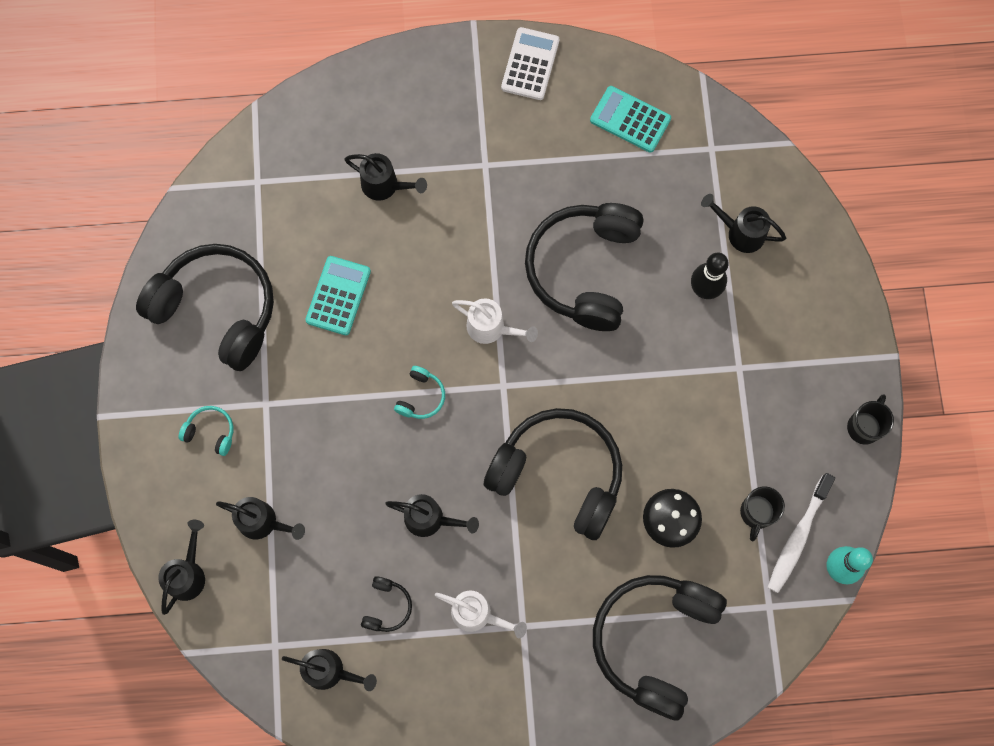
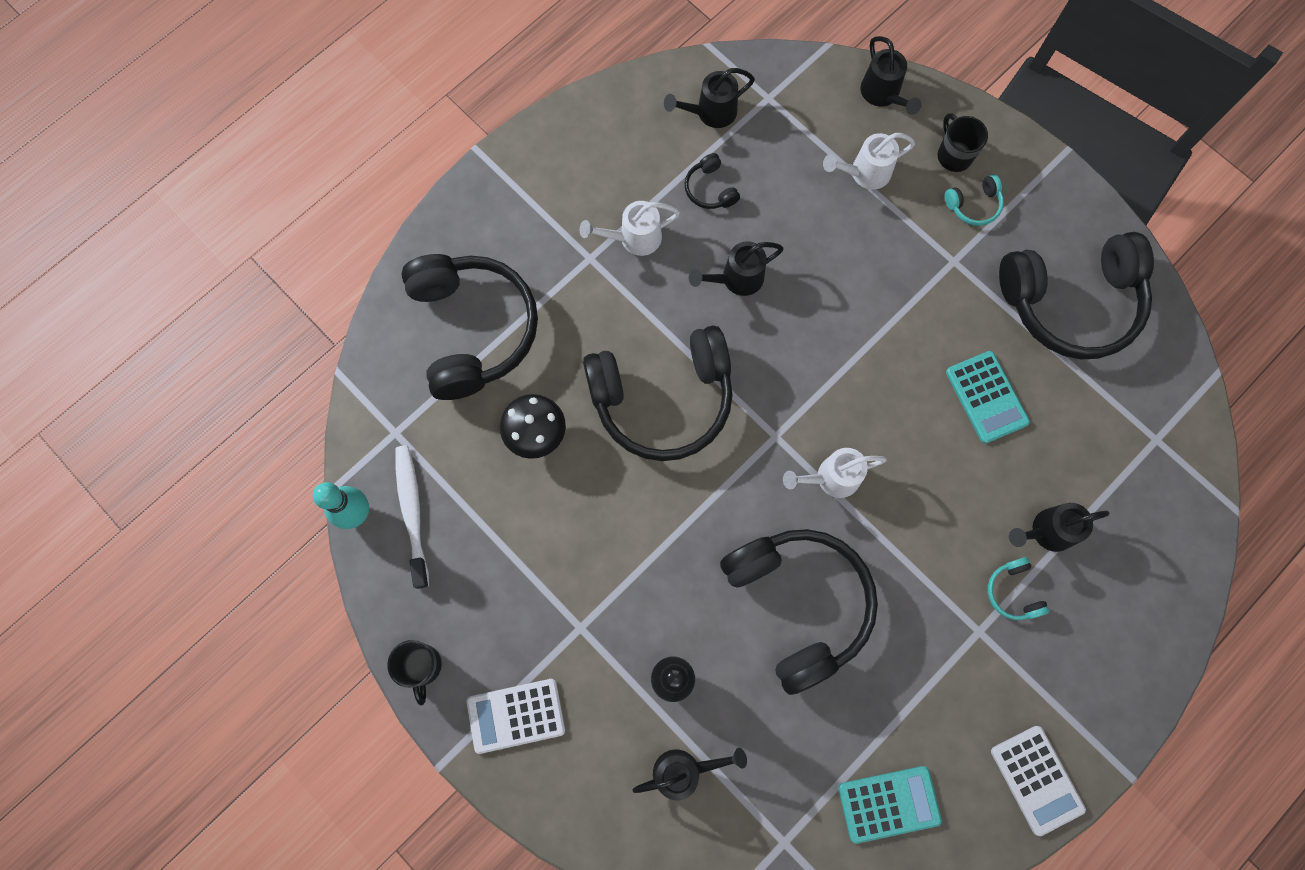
camera: 140 degrees right, 0 degrees up
(262, 522) = (865, 173): black watering can -> white watering can
(421, 397) = (835, 369): turquoise headphones -> turquoise headphones (1013, 592)
(756, 513) = (464, 504): black mug -> black mug (954, 155)
(823, 347) = (516, 715): none -> white calculator

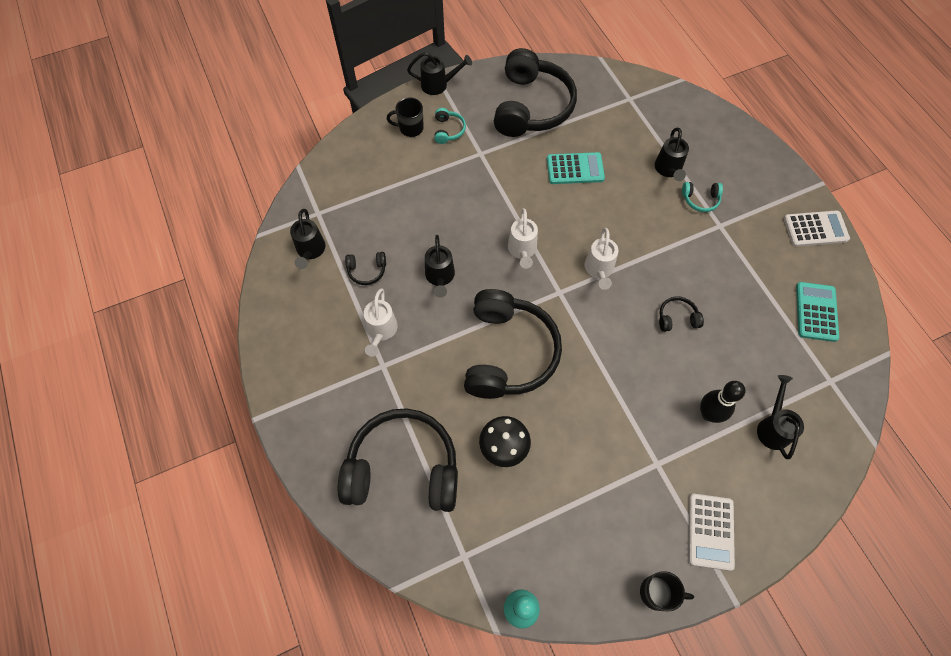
camera: 70 degrees left, 10 degrees down
(412, 512) = (533, 562): white toothbrush -> none
(799, 604) = (677, 318): black headphones -> black headphones, size x0.40
(865, 173) = (399, 178): white watering can -> white watering can (522, 250)
(882, 94) = (350, 150): black watering can -> black watering can (438, 85)

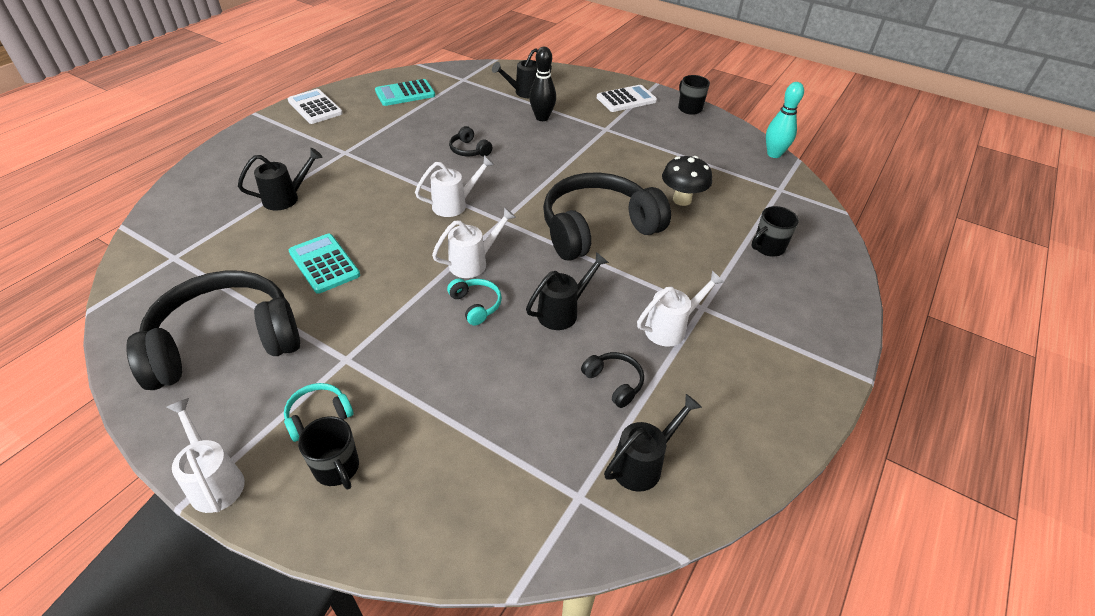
camera: 125 degrees left, 20 degrees down
(403, 468) = (768, 247): black headphones -> black mug
(438, 85) = (215, 481): black watering can -> white watering can
(700, 200) = (318, 169): turquoise headphones -> turquoise headphones (476, 305)

